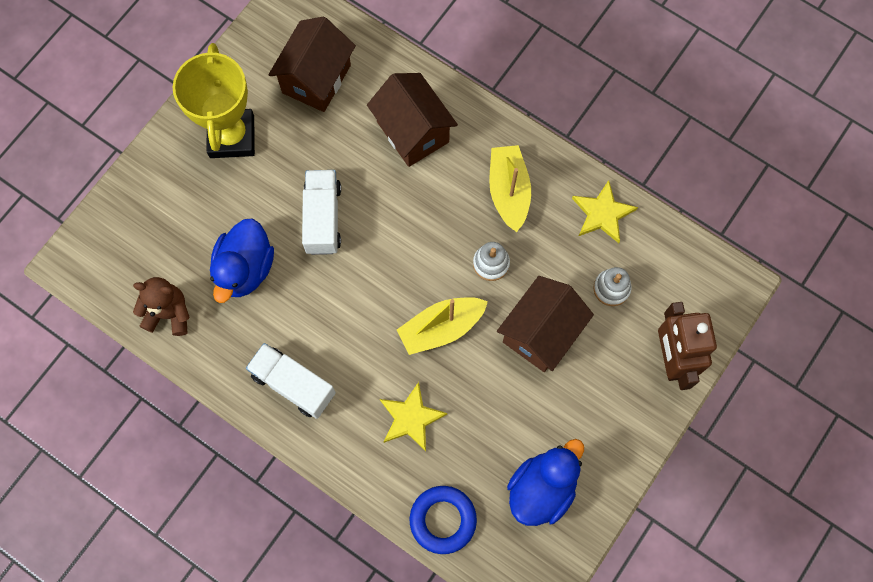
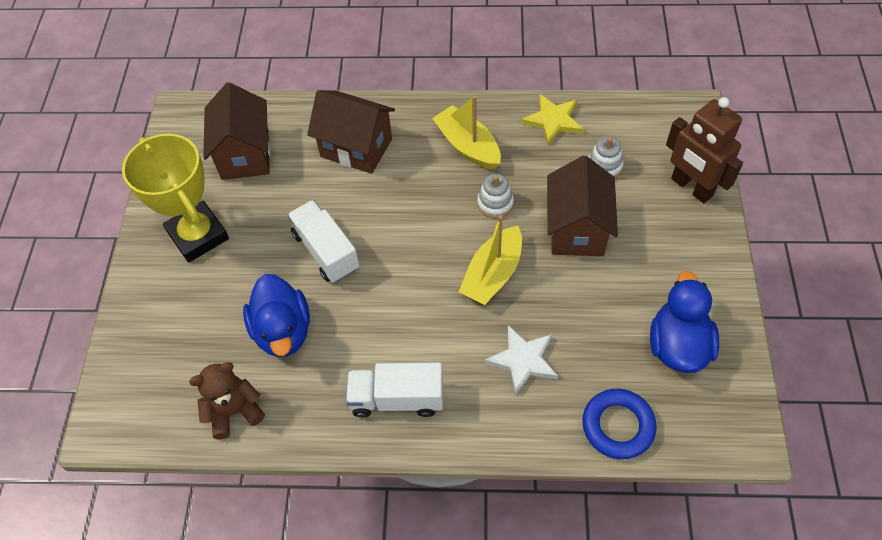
camera: 30 degrees left, 15 degrees down
(411, 418) = (523, 360): yellow star -> white star

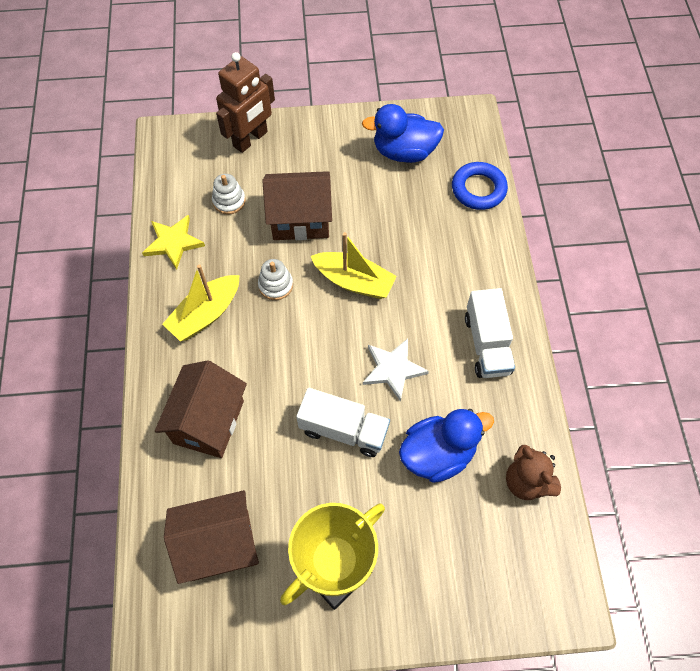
camera: 100 degrees left, 5 degrees up
(326, 251) = (343, 430): white truck -> white truck turned 120 degrees counterclockwise
(523, 360) = (434, 253): white star -> white star (393, 369)

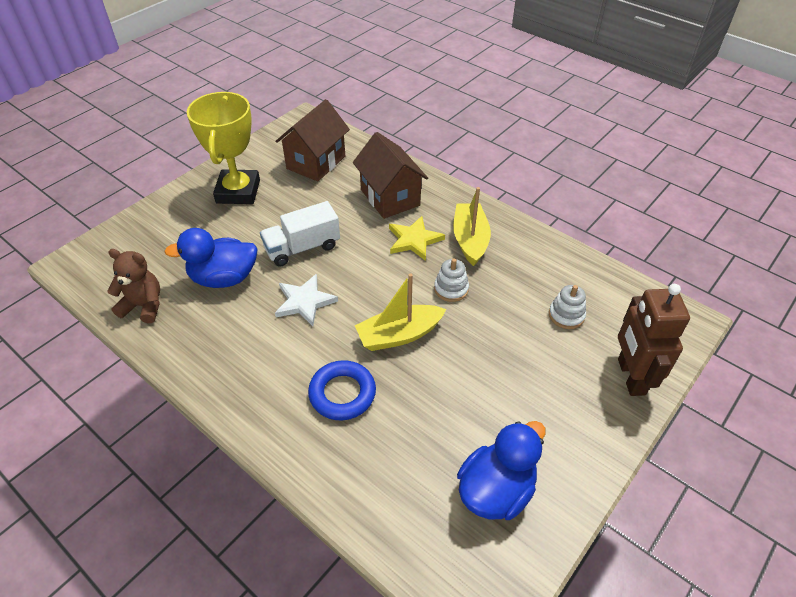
camera: 135 degrees right, 15 degrees down
(173, 242) = (555, 260): yellow star -> yellow star (414, 240)
(300, 220) = (497, 346): brown house -> none
(438, 454) = (224, 278): blue duck -> blue duck turned 60 degrees clockwise
(478, 189) = (381, 514): blue ring -> blue ring (342, 393)
(487, 344) = (245, 371): white truck -> none

